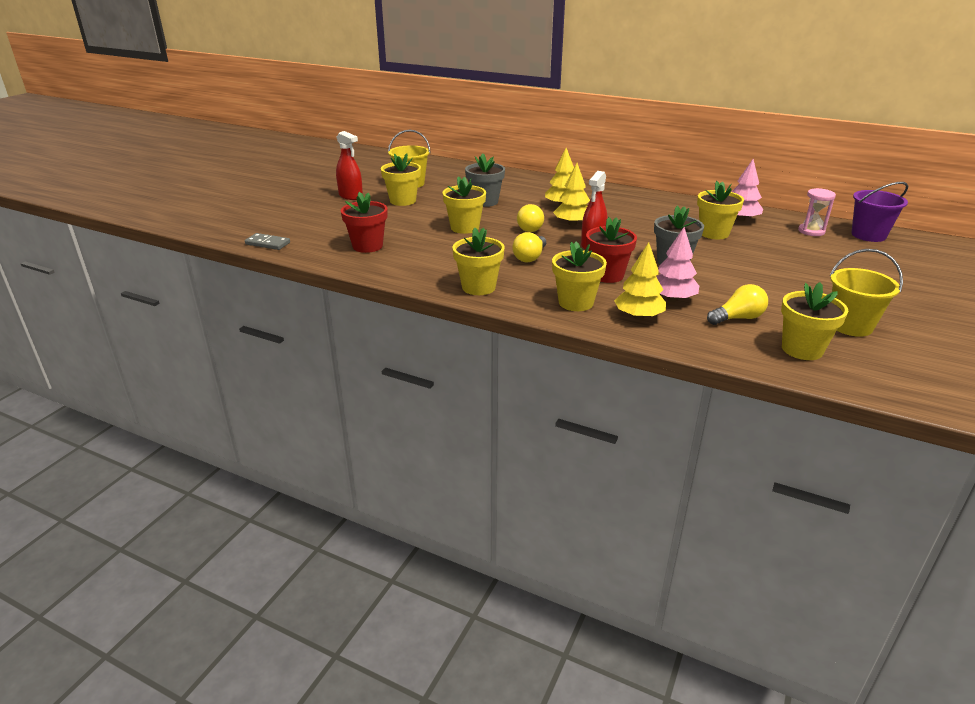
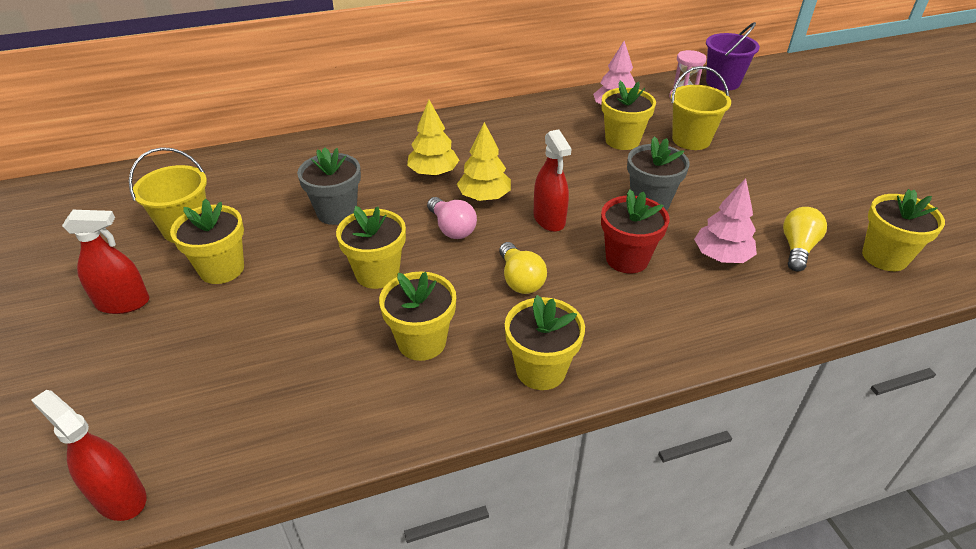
camera: 45 degrees left, 10 degrees up
(268, 243) = (120, 497): grey domino -> red spray bottle
(367, 246) = (297, 391): red flower pot -> none
(531, 228) = (452, 228): yellow light bulb -> pink light bulb
(576, 302) = (661, 323): yellow flower pot -> yellow flower pot (422, 342)
(638, 316) = (735, 303): yellow tree -> none
(850, 326) = (865, 204): yellow bucket -> yellow bucket (691, 140)

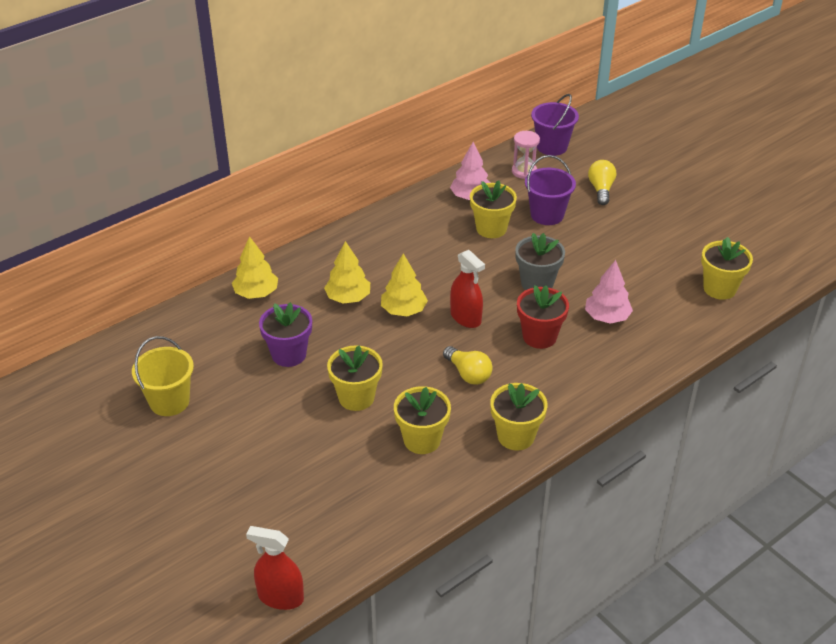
camera: 20 degrees left, 0 degrees up
(123, 303) = (168, 474): red spray bottle -> none
(222, 269) = (228, 427): yellow flower pot -> none
(337, 212) = (289, 354): grey flower pot -> purple flower pot
(346, 149) = (256, 293): none -> yellow tree
(452, 228) = (393, 345): pink light bulb -> none
(691, 140) = (547, 215): yellow bucket -> purple bucket
(797, 248) = (658, 296): yellow light bulb -> yellow light bulb (601, 189)

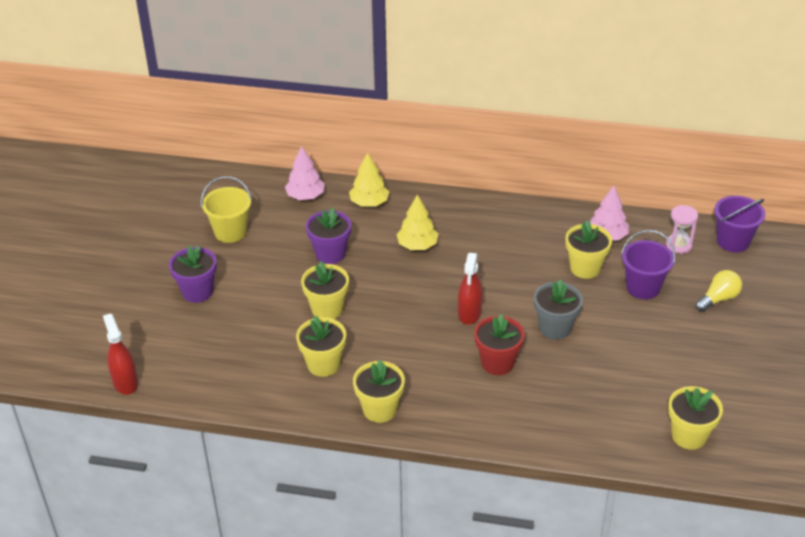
camera: 50 degrees right, 0 degrees up
(221, 471) = (197, 292): none -> purple flower pot
(403, 310) = (438, 279): yellow tree -> none
(468, 374) = (413, 349): yellow light bulb -> none
(607, 317) = (566, 387): pink tree -> pink tree (305, 196)

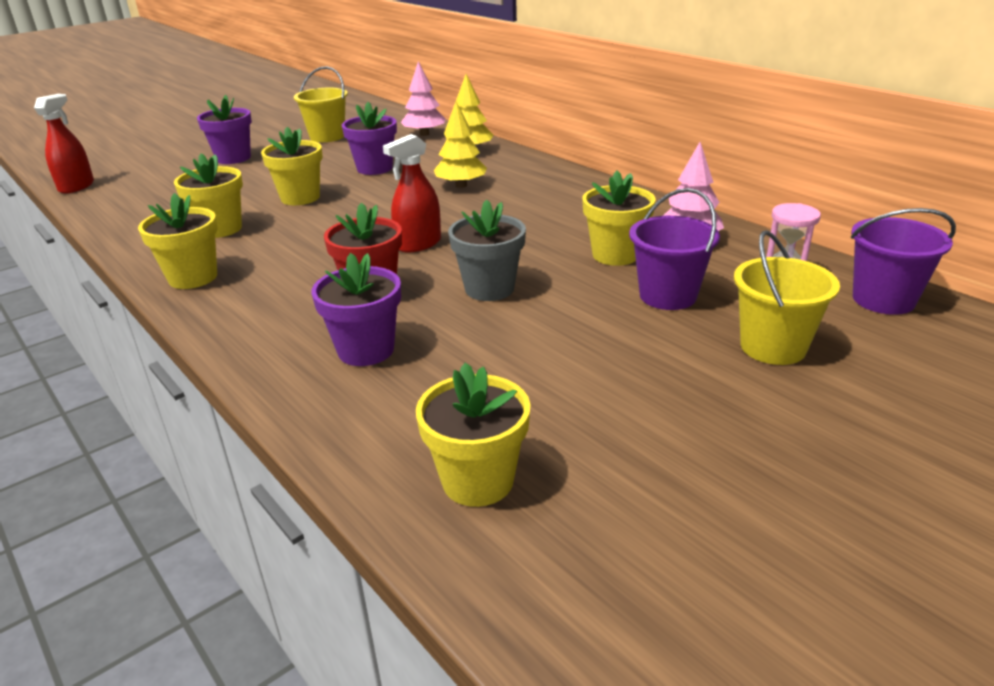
camera: 40 degrees right, 10 degrees down
(553, 401) = (366, 350): none -> purple flower pot
(718, 299) = (773, 347): yellow light bulb -> yellow bucket

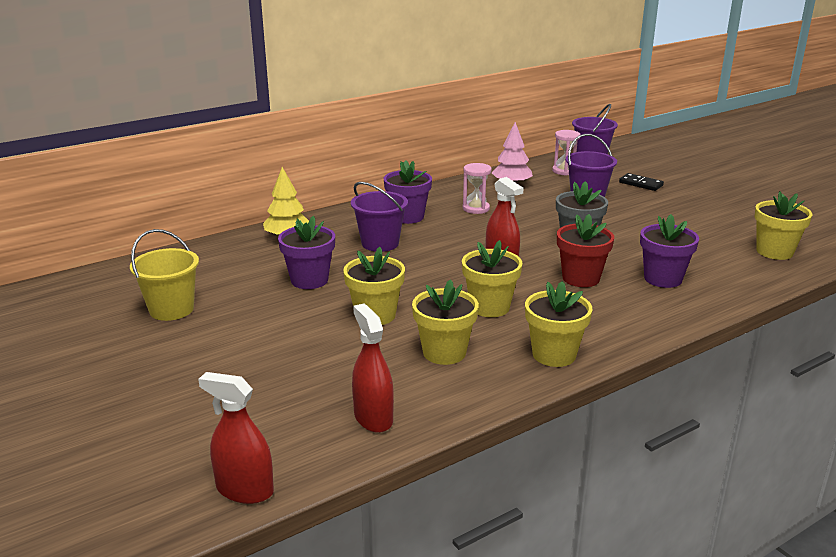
camera: 85 degrees left, 5 degrees down
(133, 212) = (373, 418): none -> red spray bottle
(233, 158) = (208, 368): purple flower pot -> purple flower pot (408, 217)
(424, 134) = (214, 256): pink tree -> none
(461, 185) = (380, 243): yellow tree -> purple bucket
(581, 222) = (476, 208): none -> pink hourglass
(615, 255) = (531, 204): yellow flower pot -> yellow flower pot (489, 307)
(773, 347) = (641, 184): yellow bucket -> black domino

